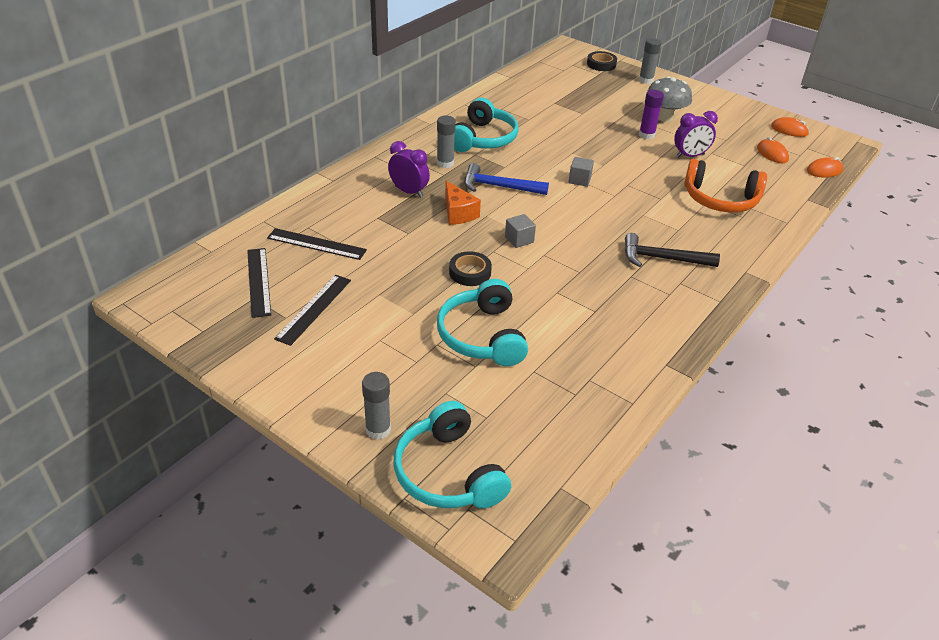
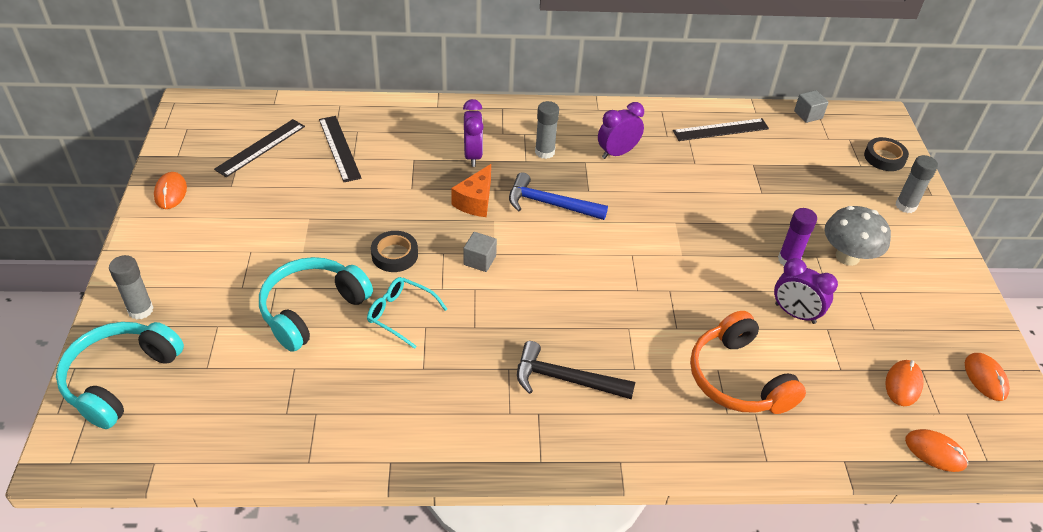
camera: 50 degrees right, 5 degrees up
(248, 354) = (170, 192): none -> orange mouse
(314, 308) = (255, 194): black ruler -> black ruler (720, 129)
(483, 139) = (617, 153): turquoise headphones -> purple clock
(499, 187) = (550, 204): blue hammer -> blue hammer turned 45 degrees counterclockwise
(533, 297) = (401, 314): none -> turquoise glasses
(579, 180) = (632, 251): grey cube -> grey cube (808, 115)
(662, 258) = (565, 379): black hammer -> black hammer turned 45 degrees counterclockwise

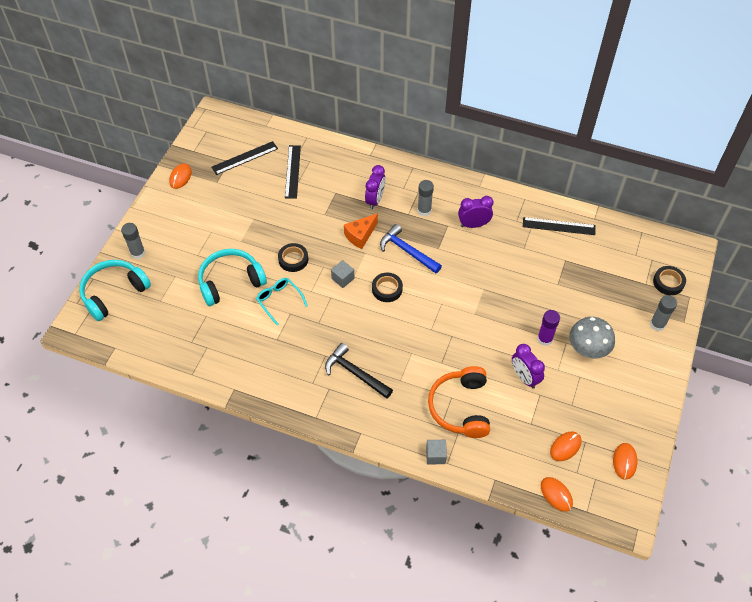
camera: 25 degrees right, 10 degrees up
(549, 257) = (387, 289): none -> black tape
(808, 115) = (633, 231): grey cube -> grey cube (435, 455)

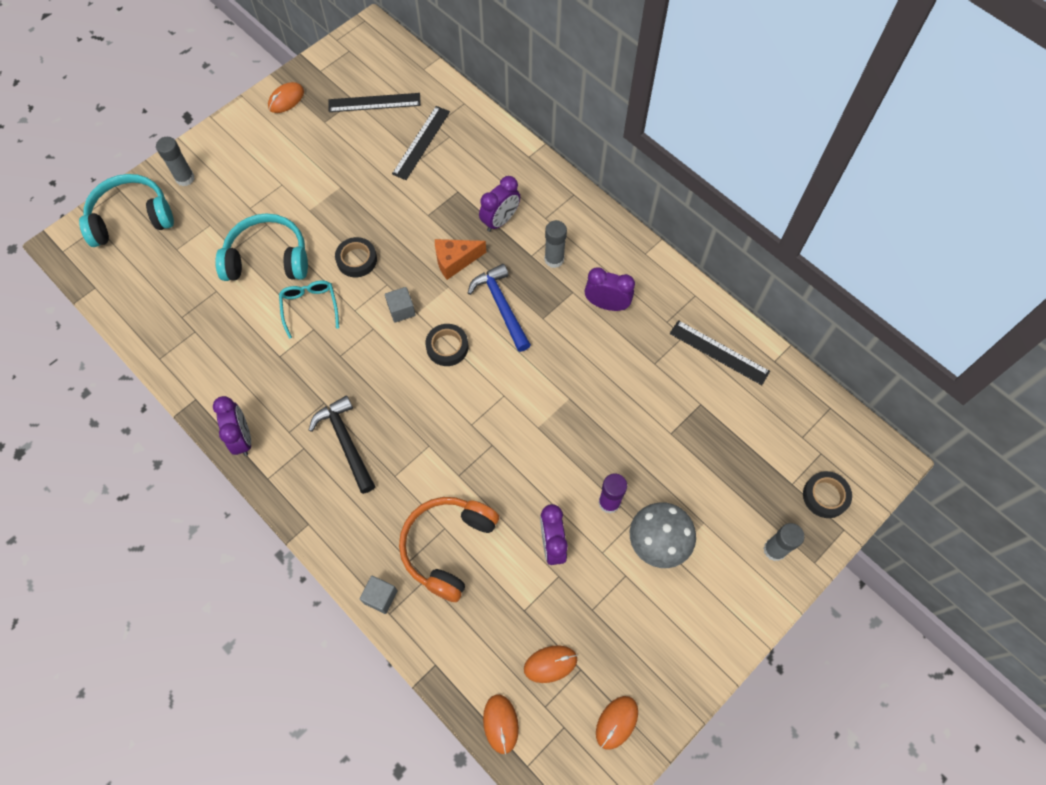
camera: 25 degrees right, 10 degrees up
(283, 399) = (242, 438): none -> purple clock

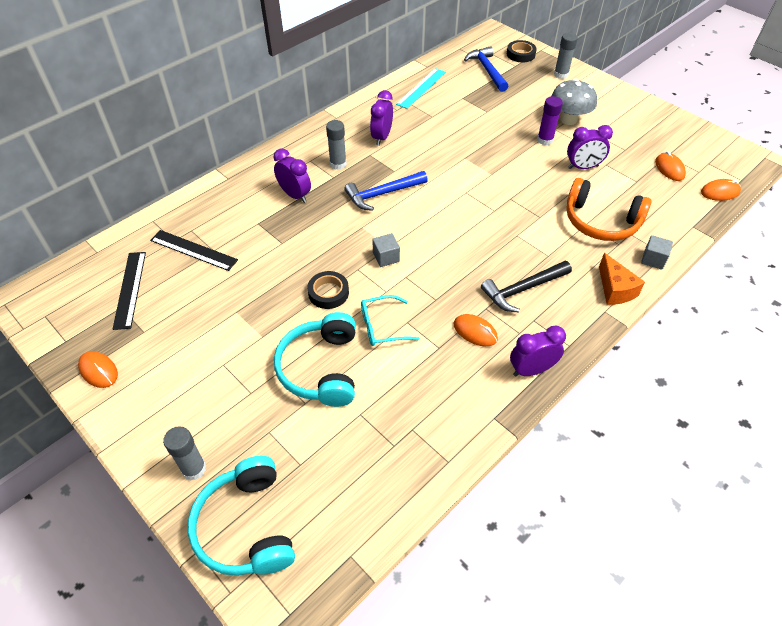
camera: 90 degrees left, 15 degrees down
(447, 347) = (423, 226): black tape -> none
(455, 261) = (335, 223): orange cheese -> orange cheese (615, 289)
(616, 722) = (695, 140): orange mouse -> orange mouse (475, 332)
(719, 352) = (421, 88): black ruler -> turquoise ruler
(774, 442) = (487, 70): none -> blue hammer

